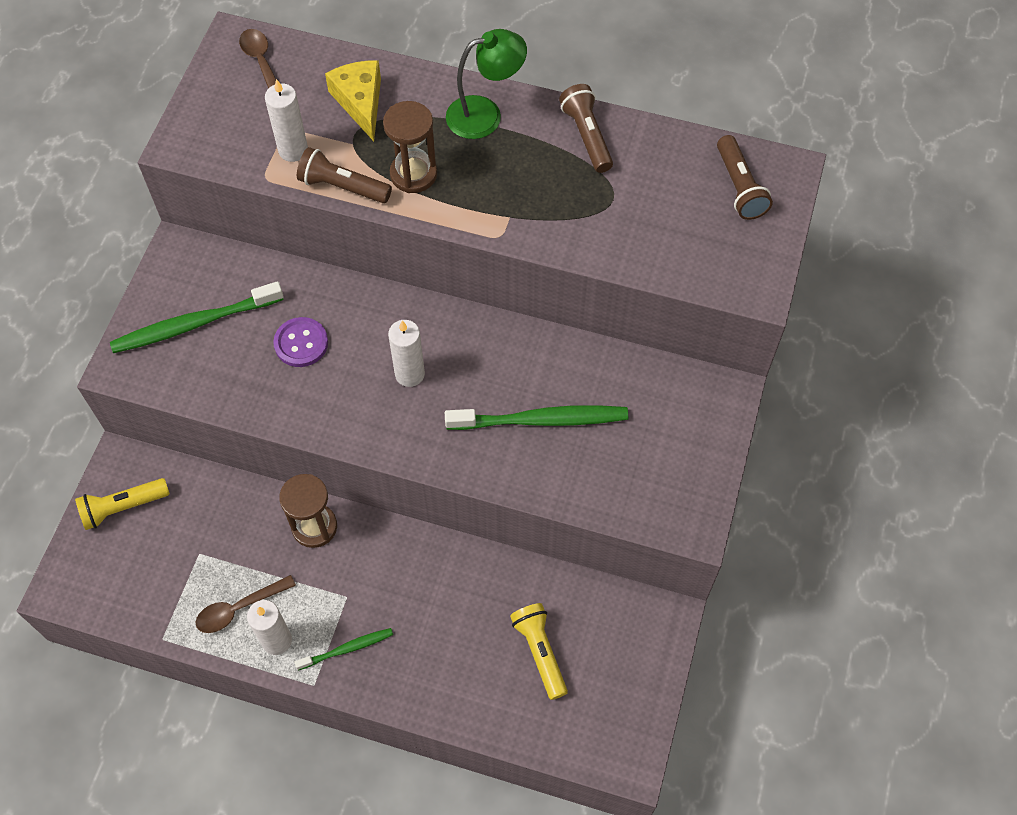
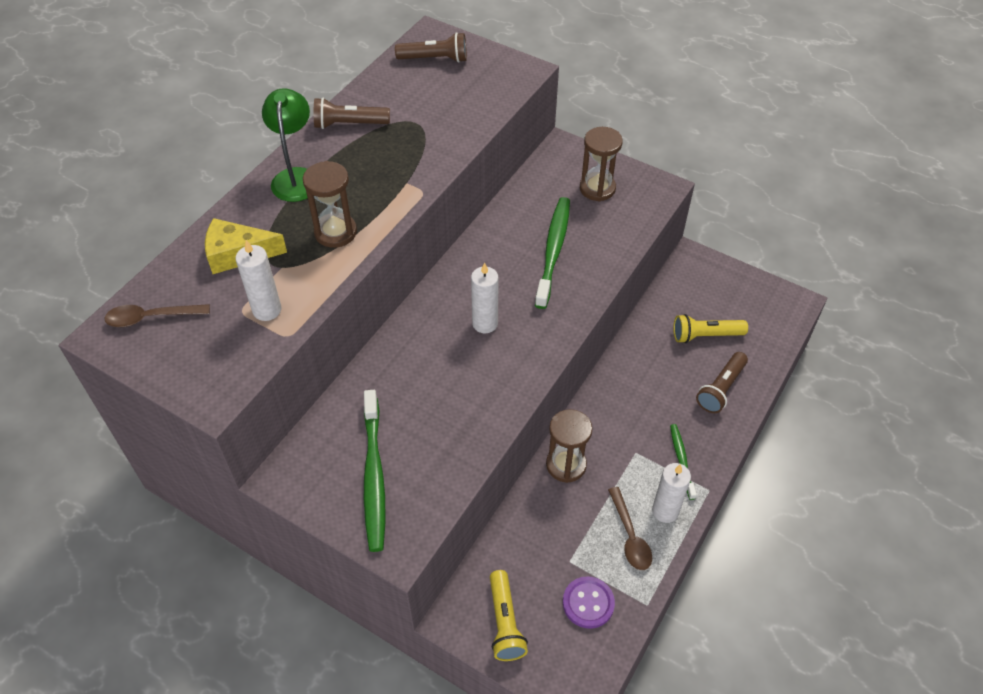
camera: 75 degrees left, 10 degrees down
(301, 343) = (427, 394): purple button -> purple button (588, 603)
(342, 186) = (326, 281): brown flashlight -> brown flashlight (721, 389)
(665, 448) = (597, 188): none -> brown hourglass

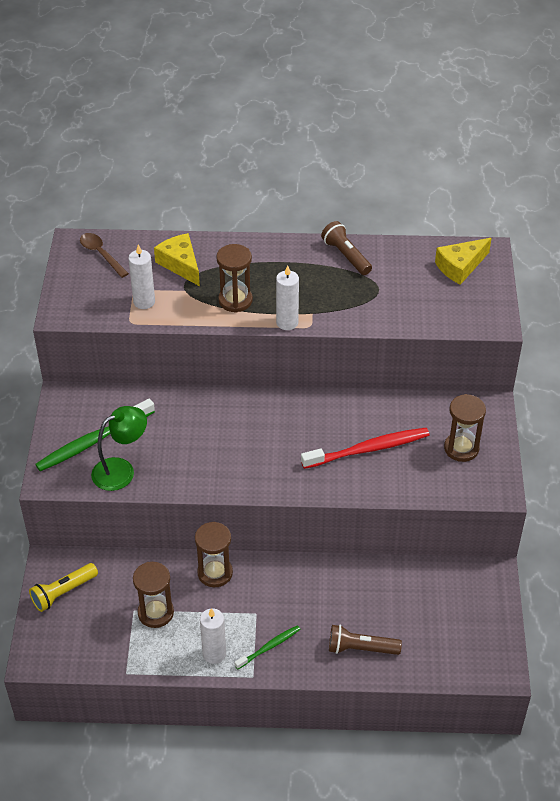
camera: 60 degrees right, 5 degrees down
(296, 177) = (271, 256): green lamp -> green lamp (121, 470)
(435, 59) = (460, 266): brown flashlight -> yellow cheese
(485, 323) = (264, 440): white candle -> white candle (287, 323)
(553, 250) = (369, 449): green toothbrush -> red toothbrush
(585, 541) = (155, 613): none -> brown hourglass
(588, 603) = (106, 635): purple button -> none
(630, 536) = (177, 639): brown spoon -> none
(705, 335) = (411, 616): yellow flashlight -> none

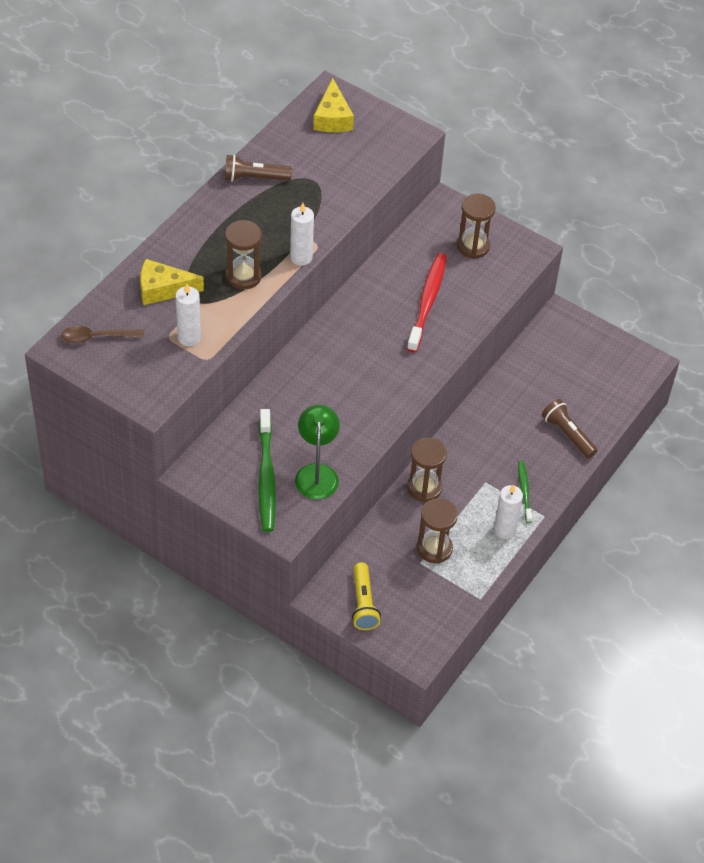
camera: 60 degrees left, 5 degrees up
(360, 648) = (567, 434): brown flashlight -> brown flashlight turned 105 degrees clockwise

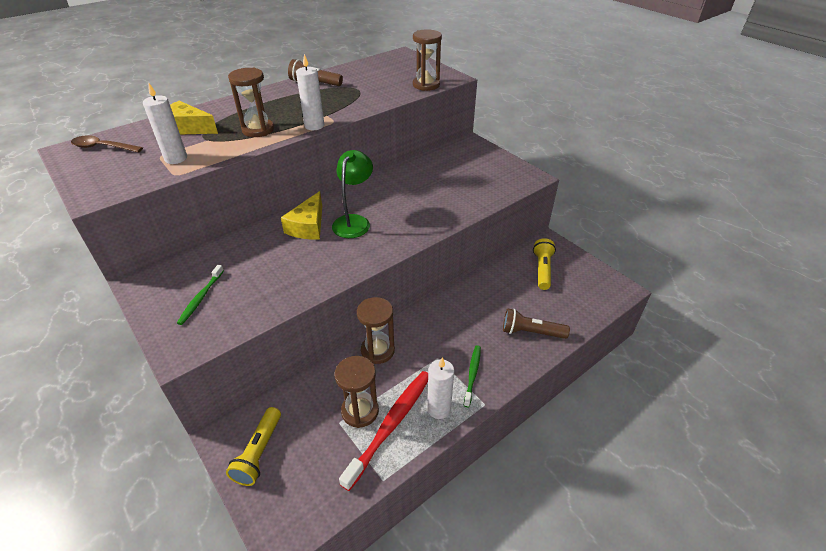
camera: 20 degrees right, 10 degrees down
(266, 477) = (201, 298): green toothbrush -> green toothbrush, size x0.55
(317, 473) = (249, 304): green lamp -> green lamp (354, 221)
(332, 118) = (395, 64): yellow cheese -> yellow cheese (308, 226)
(427, 301) = (428, 195): red toothbrush -> red toothbrush (391, 424)
(473, 246) = (482, 168): brown hourglass -> brown hourglass (426, 85)
(561, 356) = (542, 270): none -> yellow flashlight
(567, 434) = (531, 332): brown flashlight -> brown flashlight turned 60 degrees counterclockwise

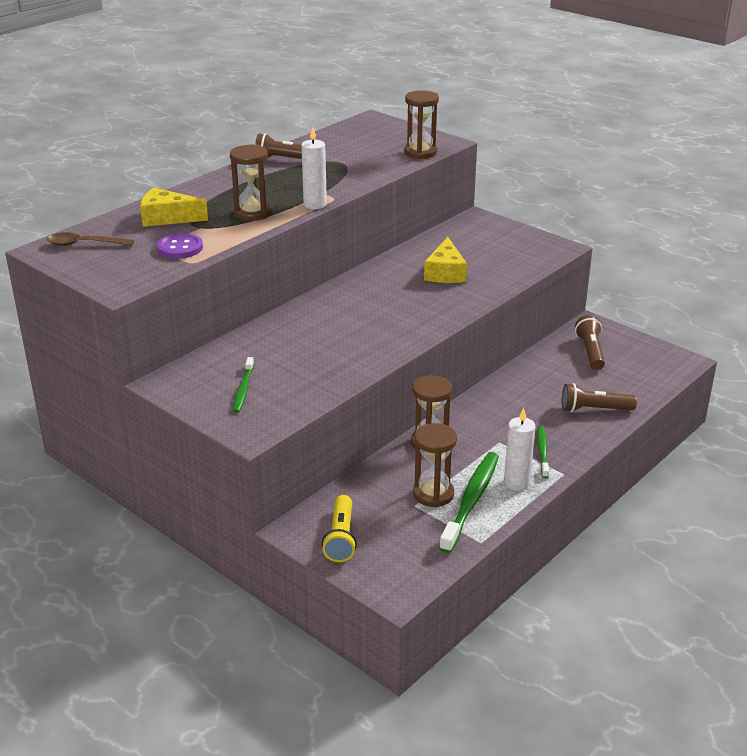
camera: 10 degrees left, 10 degrees down
(176, 158) = (180, 248): white candle -> purple button
(308, 226) = (324, 316): yellow cheese -> yellow cheese (445, 272)
(354, 221) = (375, 307): green lamp -> none
(391, 424) = (471, 500): red toothbrush -> green toothbrush
(542, 270) = (590, 351): yellow flashlight -> brown flashlight

